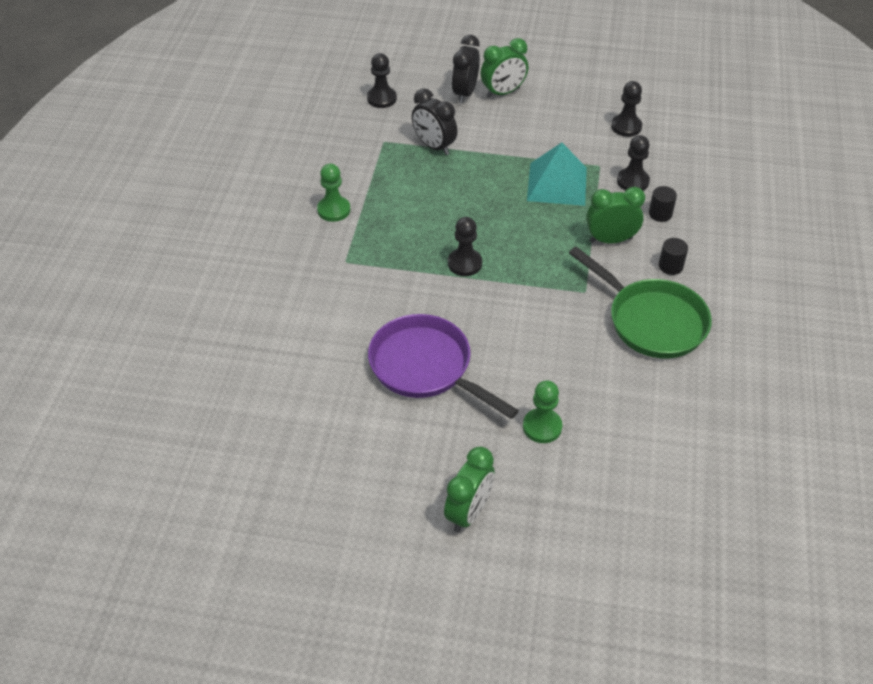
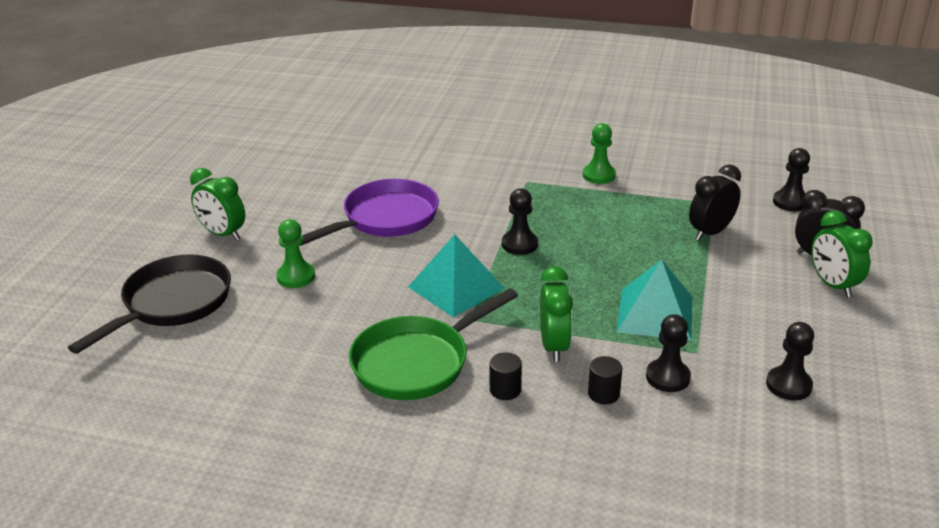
camera: 95 degrees right, 15 degrees down
(540, 303) = (456, 287): none -> turquoise pyramid
(606, 526) = (172, 303): none -> black pan

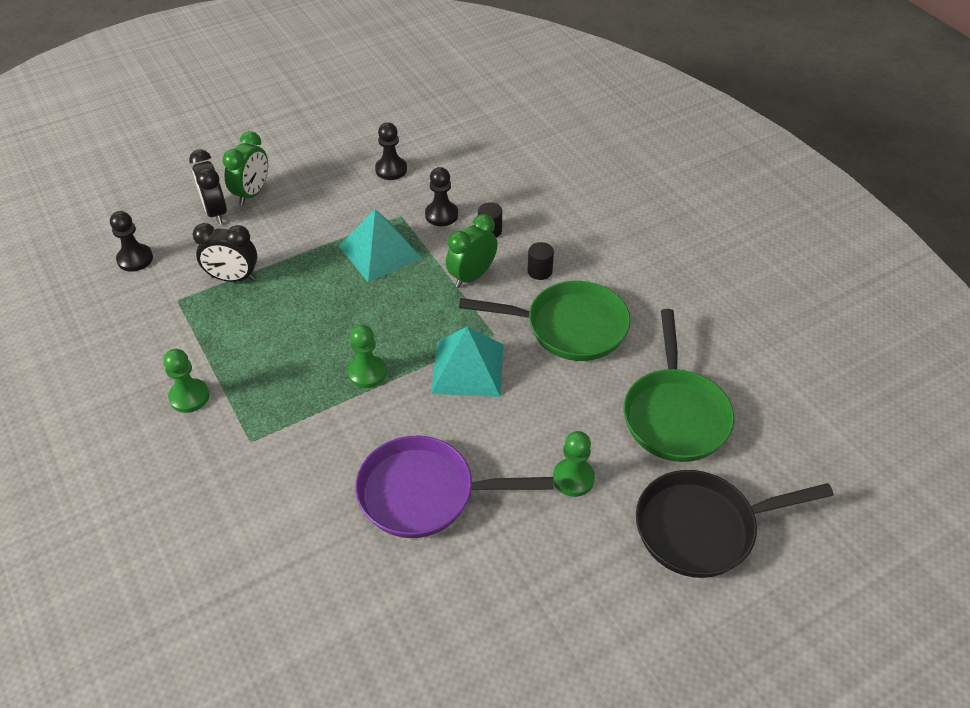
camera: 135 degrees left, 15 degrees up
(223, 234) = (588, 601): green clock -> none
(255, 356) = (674, 414): none -> green pan
(519, 244) = (367, 373): black pawn -> green pawn

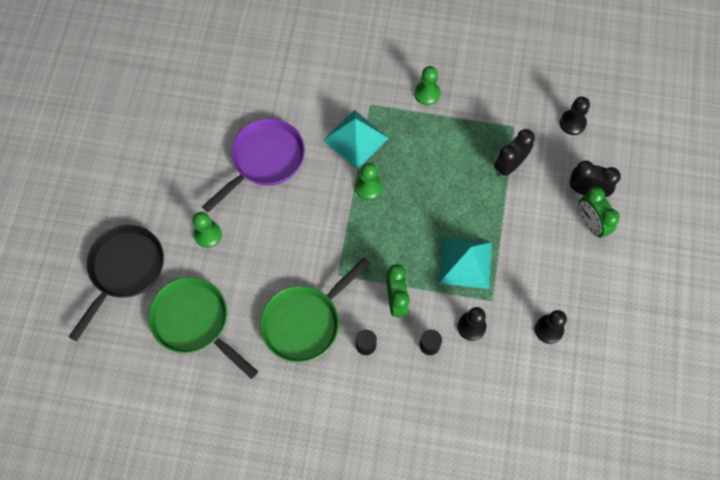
camera: 130 degrees right, 20 degrees up
(468, 368) = (325, 241): turquoise pyramid -> turquoise pyramid (355, 139)

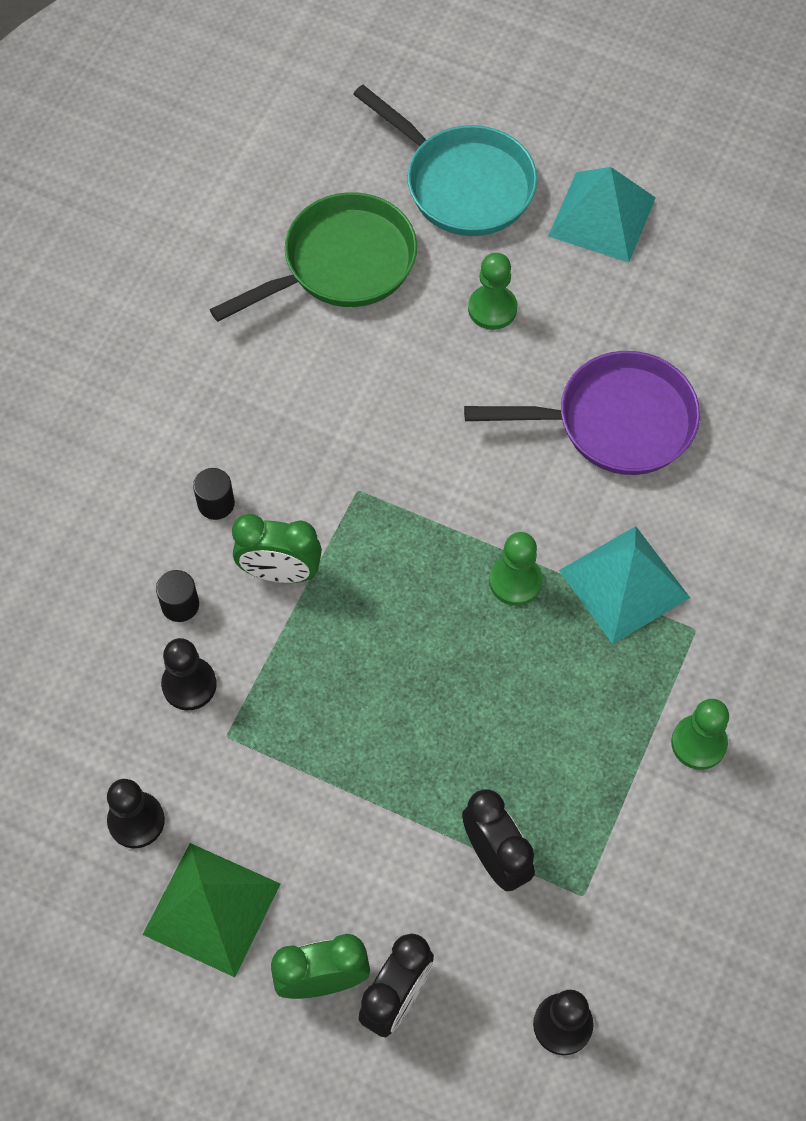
camera: 105 degrees right, 5 degrees down
(124, 270) = (463, 184): black pan -> turquoise pan
(264, 160) = (615, 422): purple pan -> purple pan turned 60 degrees counterclockwise
(305, 322) = (288, 421): green pan -> none
(465, 262) = (315, 711): turquoise pyramid -> turquoise pyramid (602, 217)
(577, 281) = (212, 908): none -> green pyramid

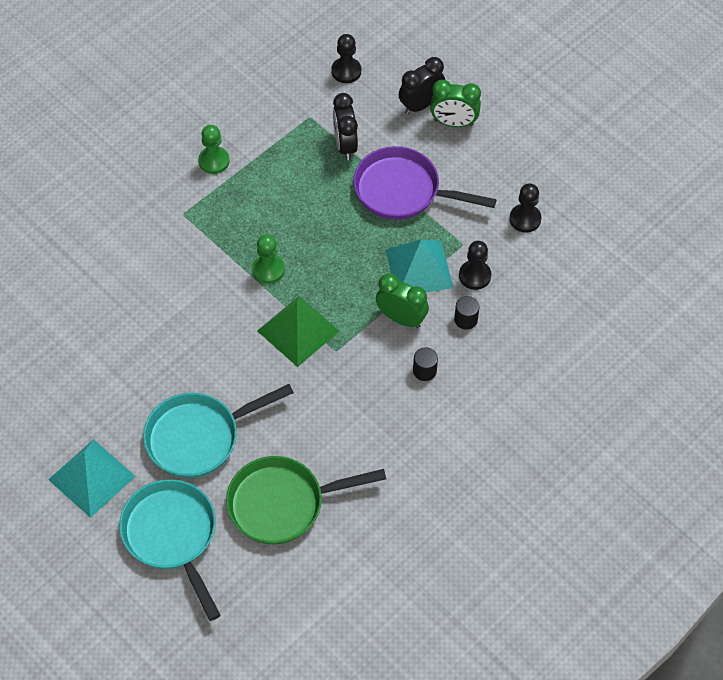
camera: 160 degrees left, 5 degrees down
(212, 908) = (498, 168): green pyramid -> green pyramid (298, 331)
(492, 309) = (198, 437): green pawn -> turquoise pan
(615, 422) = (161, 339): purple pan -> purple pan (403, 190)
(624, 584) = (208, 249): turquoise pyramid -> turquoise pyramid (419, 268)

